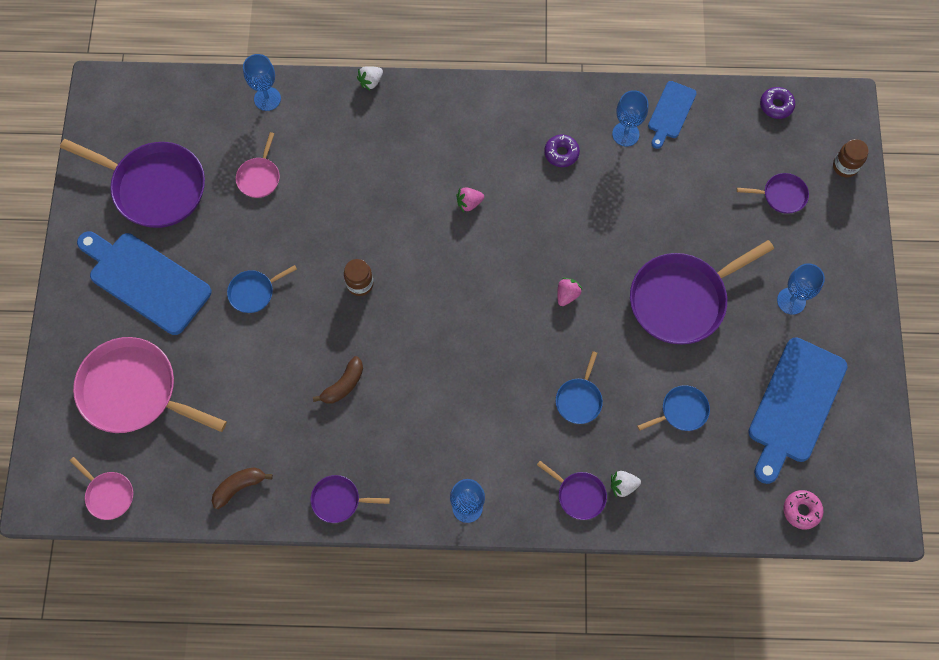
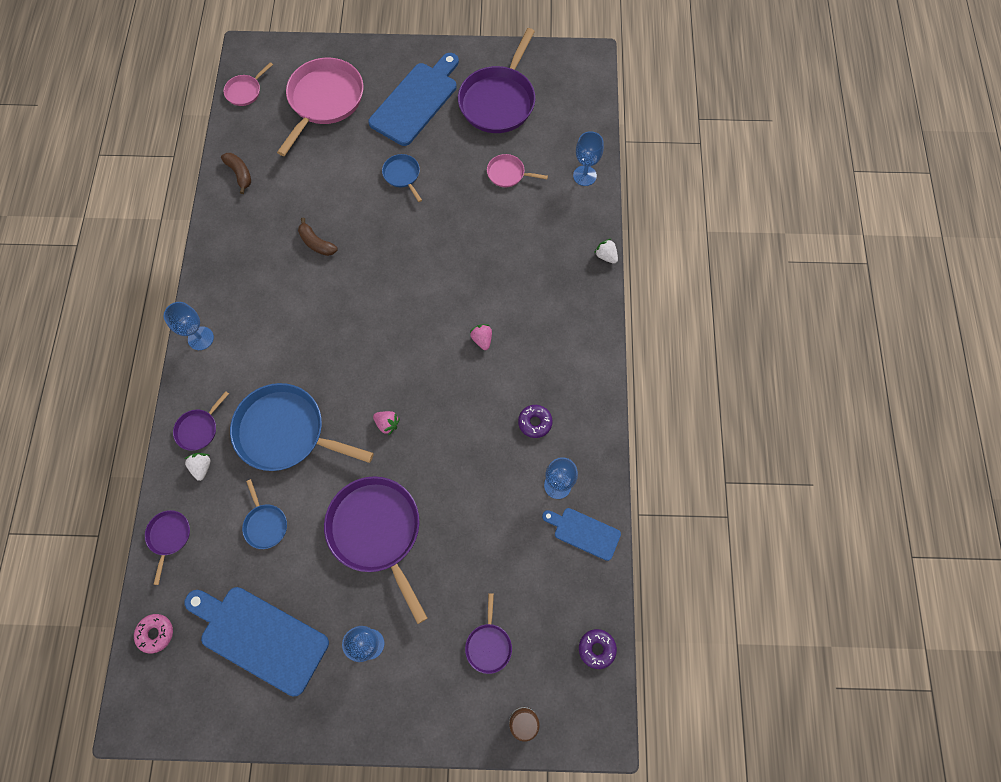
camera: 90 degrees right, 0 degrees up
(338, 500) = (220, 243): purple pan -> purple pan (169, 536)
(360, 284) = (406, 253): brown jar -> none
(579, 400) = (285, 432): blue pan -> blue pan, size x2.12

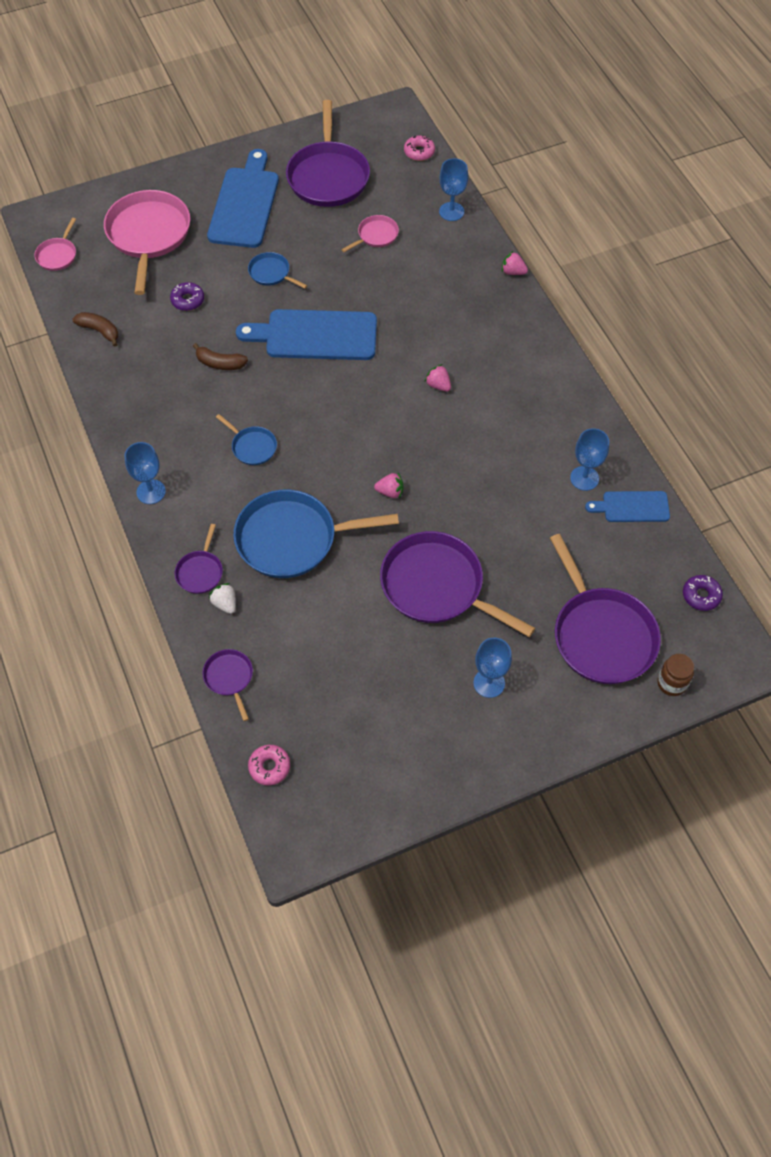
camera: 25 degrees left, 10 degrees down
(260, 637) = (377, 724): blue cutting board -> blue cutting board (315, 335)
(265, 524) = (322, 626): blue pan -> blue pan (252, 447)
(488, 645) = (601, 635): purple pan -> purple pan, size x2.12
(508, 174) = (376, 235): pink pan -> pink pan turned 150 degrees clockwise
(535, 422) = (531, 435): purple donut -> purple donut (188, 300)
(588, 107) = (419, 152): none -> pink donut
(606, 256) = (513, 272): white strawberry -> pink strawberry

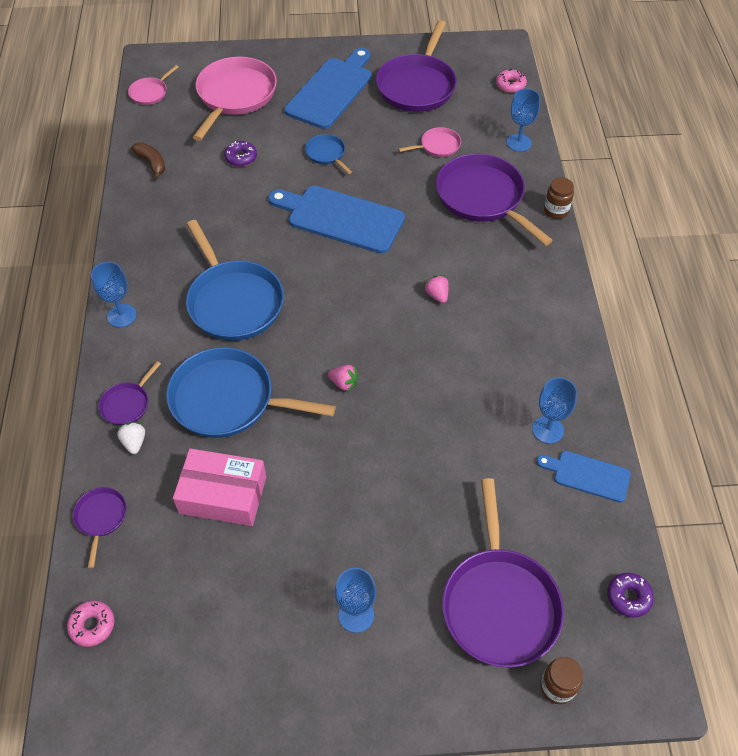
camera: 20 degrees right, 5 degrees down
(220, 363) = (242, 219): brown banana -> none
(252, 447) = (234, 302): blue pan -> blue pan, size x2.12
(328, 623) = (223, 495): none -> pink box
(437, 586) = (347, 493): purple pan -> purple pan (482, 197)
(513, 272) = (556, 211): pink strawberry -> brown jar

